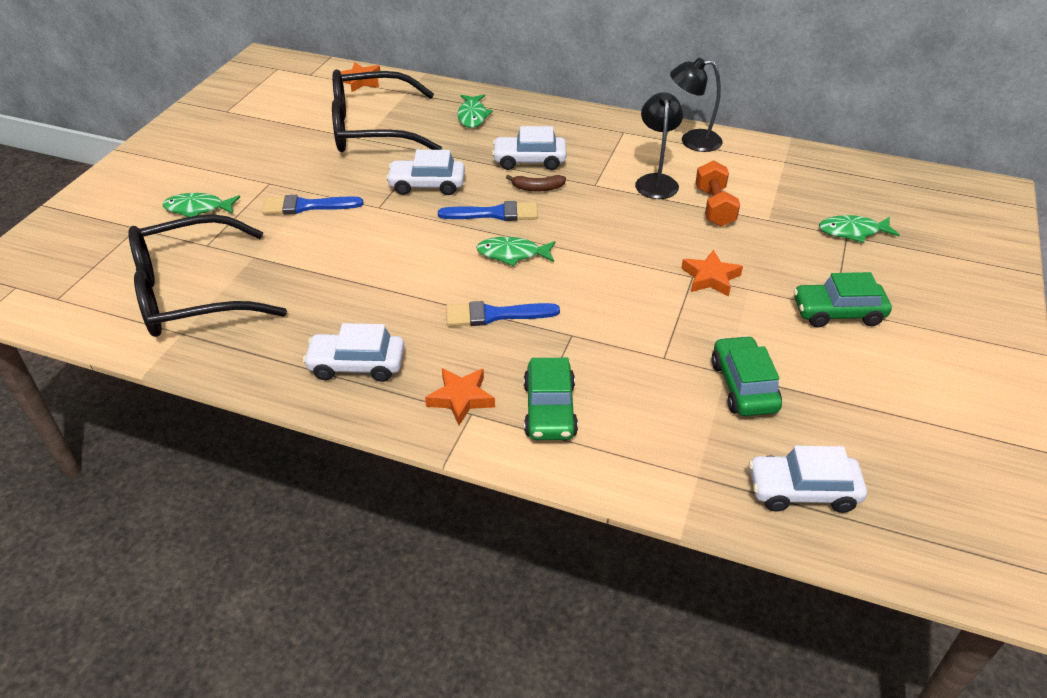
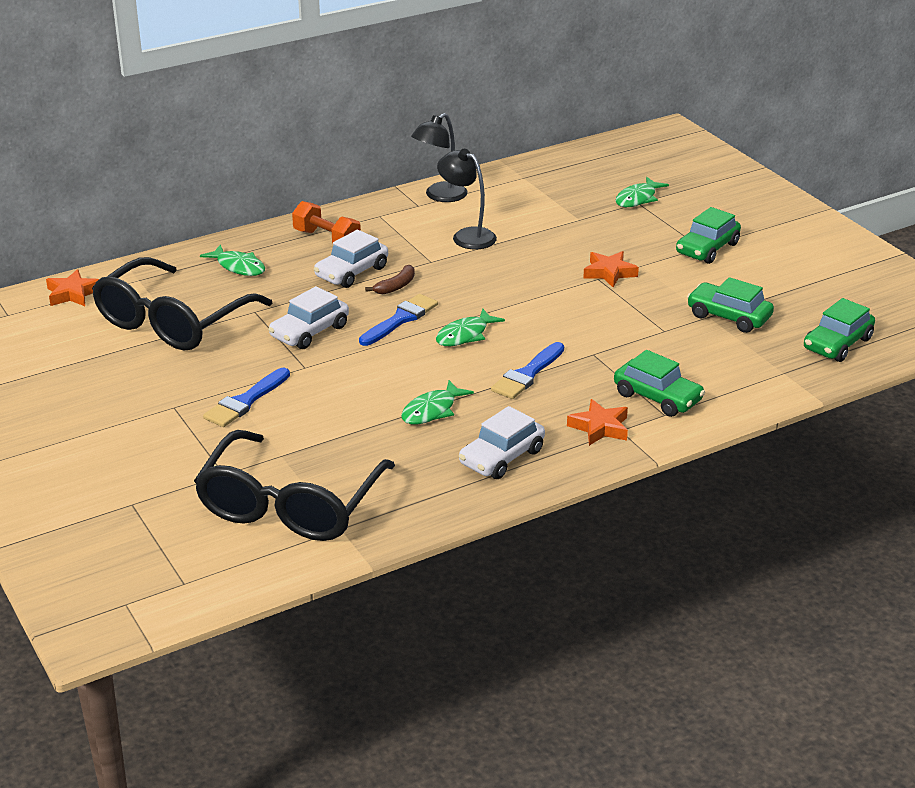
camera: 50 degrees left, 10 degrees down
(198, 209) = (155, 459): green fish -> green fish (432, 410)
(714, 207) = (534, 230): orange dumbbell -> orange dumbbell (327, 239)
(802, 491) = (837, 344): white car -> green car

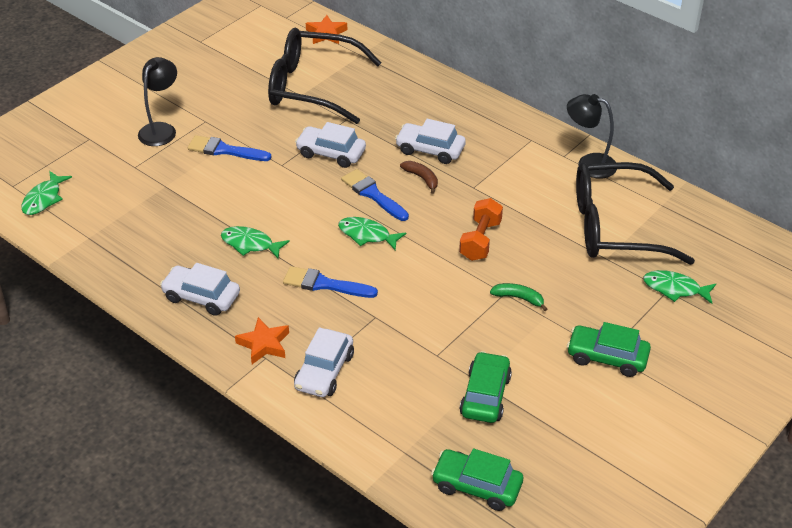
camera: 70 degrees right, 10 degrees up
(238, 267) = (405, 93): green fish -> green fish (44, 199)
(290, 505) = (108, 207): black glasses -> black glasses (615, 227)
(327, 239) = (473, 123): orange dumbbell -> orange dumbbell (480, 240)
(396, 286) = (422, 178): brown banana -> brown banana turned 150 degrees counterclockwise
(400, 319) = (373, 194): blue brush -> blue brush turned 150 degrees counterclockwise
(467, 236) = (529, 196): black lamp -> black lamp (161, 129)
(609, 273) = (519, 298): orange star -> green banana
(657, 397) = (324, 371): green car -> white car

